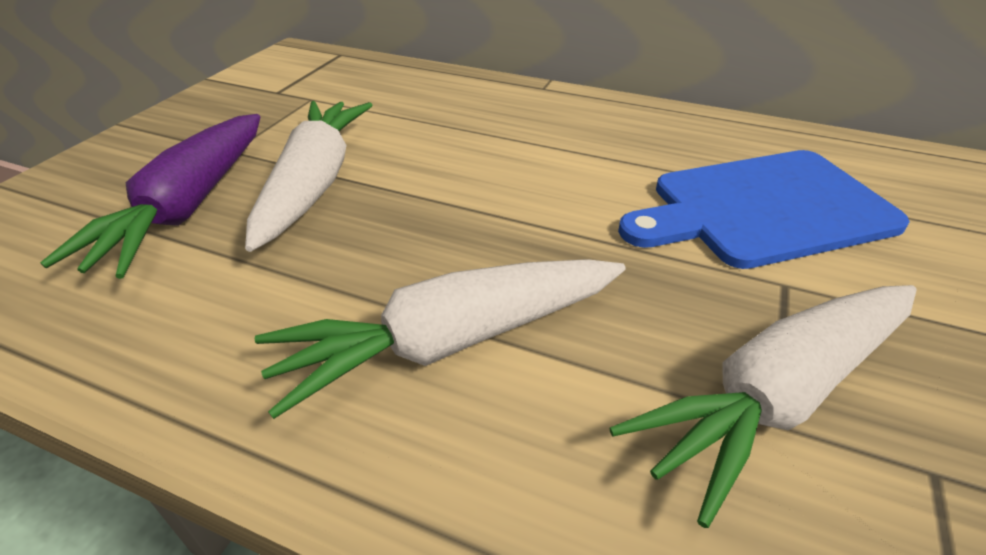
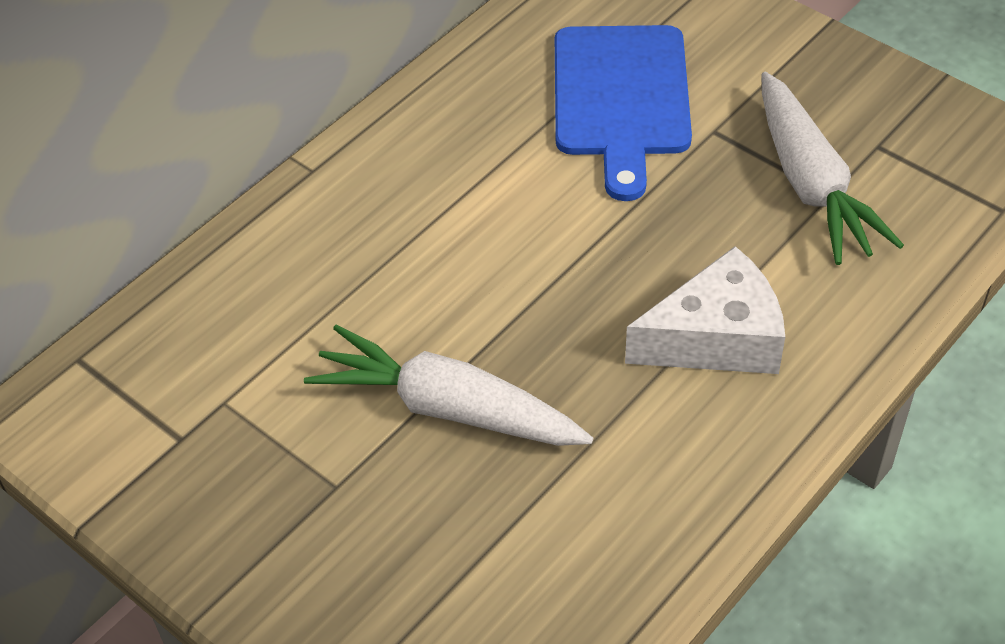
camera: 70 degrees left, 10 degrees up
(187, 208) = (454, 521): purple carrot -> none
(449, 342) = (716, 338): white carrot -> white cheese

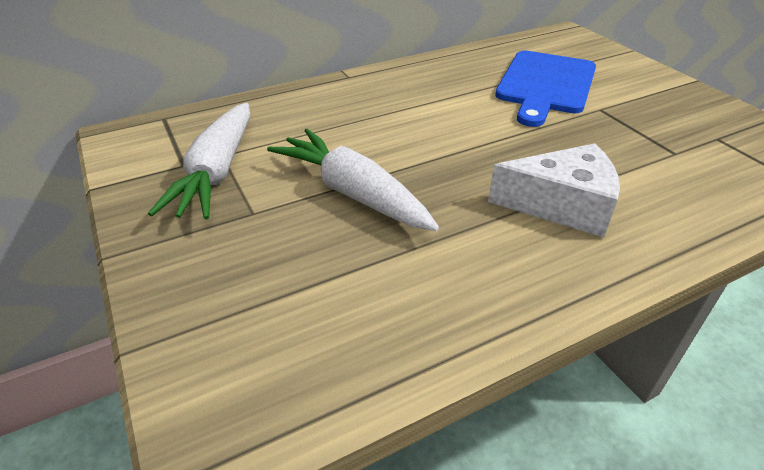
camera: 20 degrees right, 10 degrees down
(811, 185) = (662, 145): white carrot -> white carrot (217, 173)

